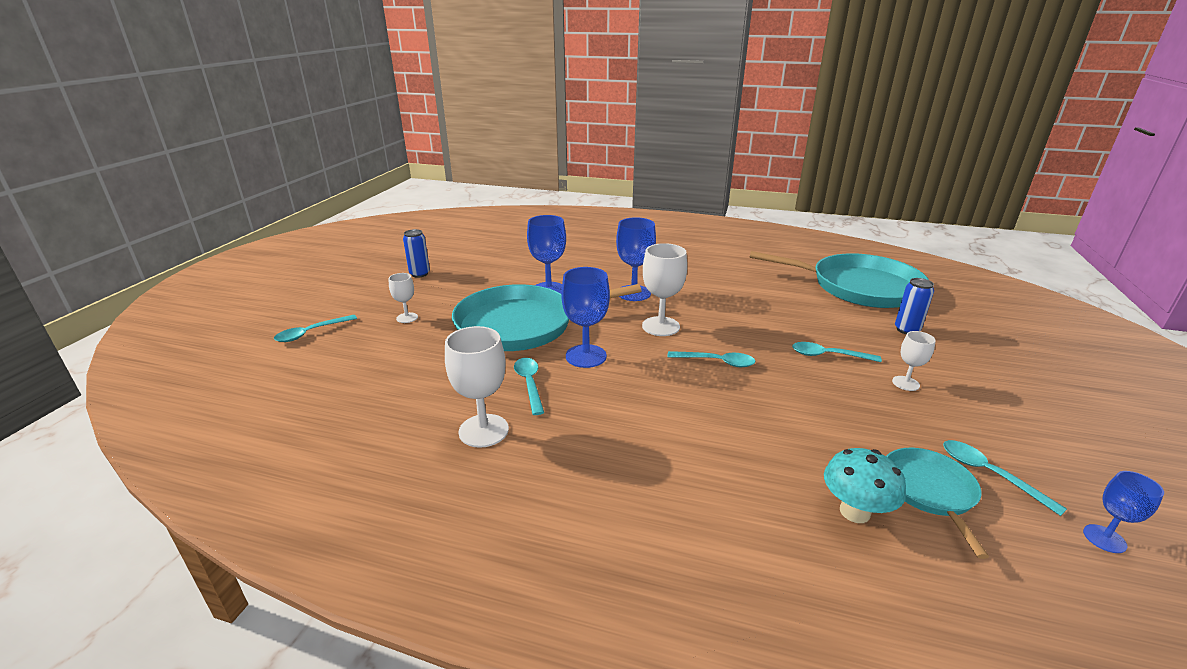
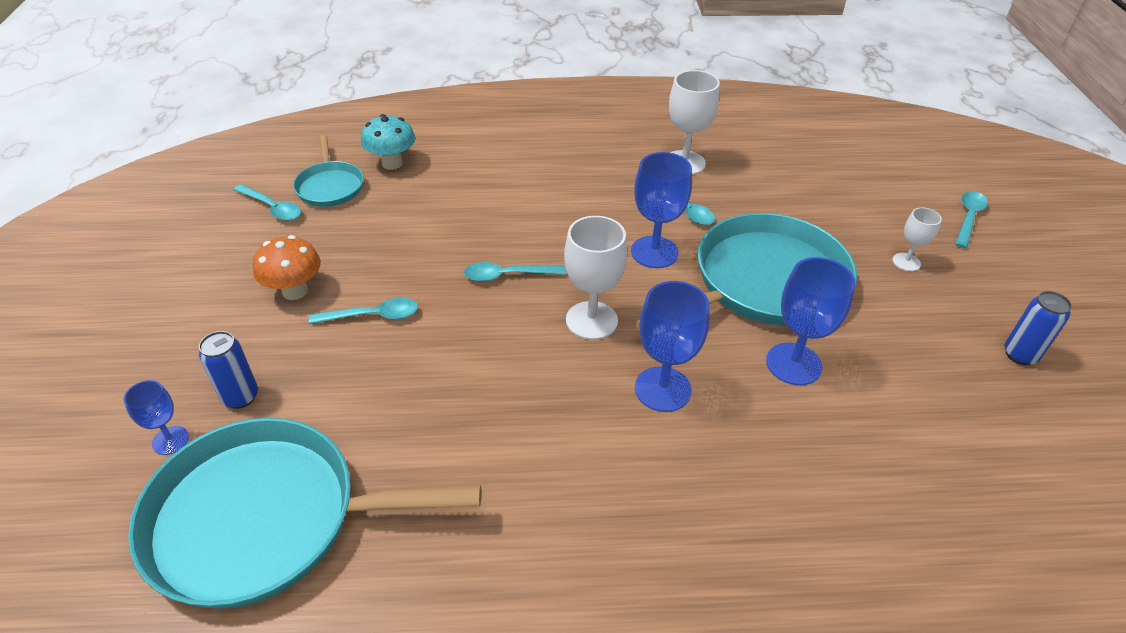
camera: 160 degrees right, 15 degrees up
(905, 383) = (295, 291): white goblet -> orange mushroom
(1104, 538) = (222, 179): blue goblet -> blue goblet (170, 440)

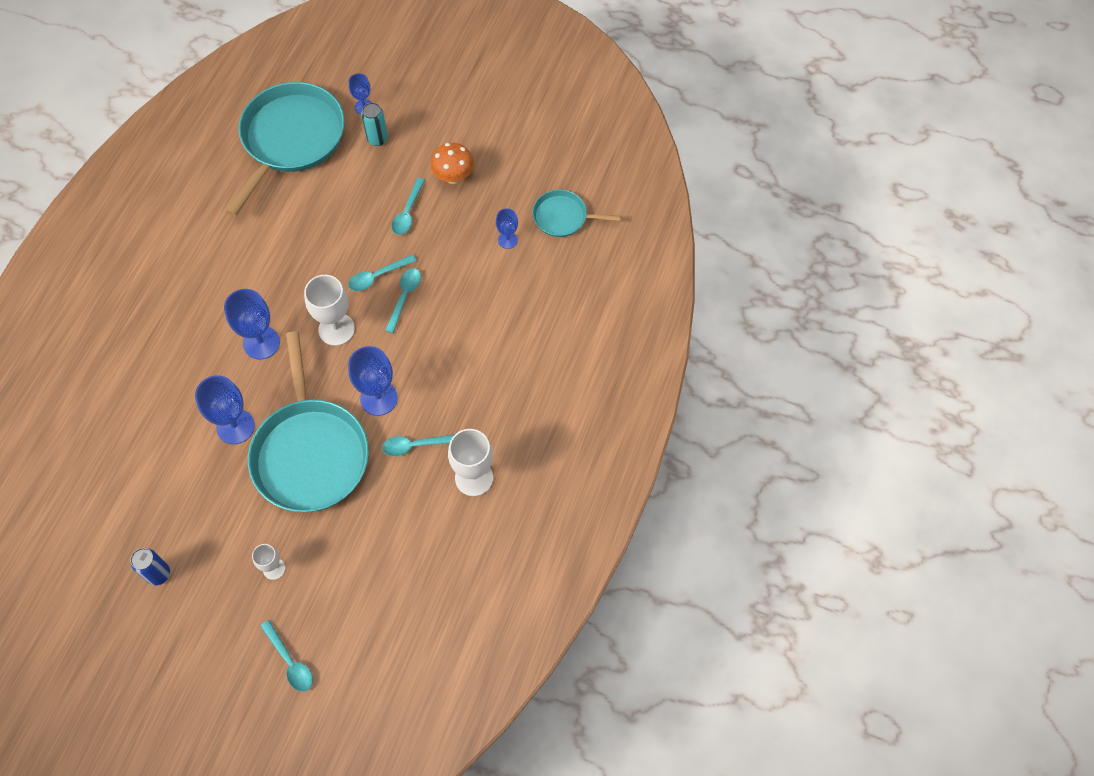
camera: 115 degrees right, 20 degrees up
(240, 397) = (377, 139): blue can -> turquoise can
(273, 208) = (552, 178): turquoise spoon -> turquoise spoon (377, 276)
(381, 218) = (507, 240): none -> blue goblet
(392, 163) = (575, 263): turquoise mushroom -> none

